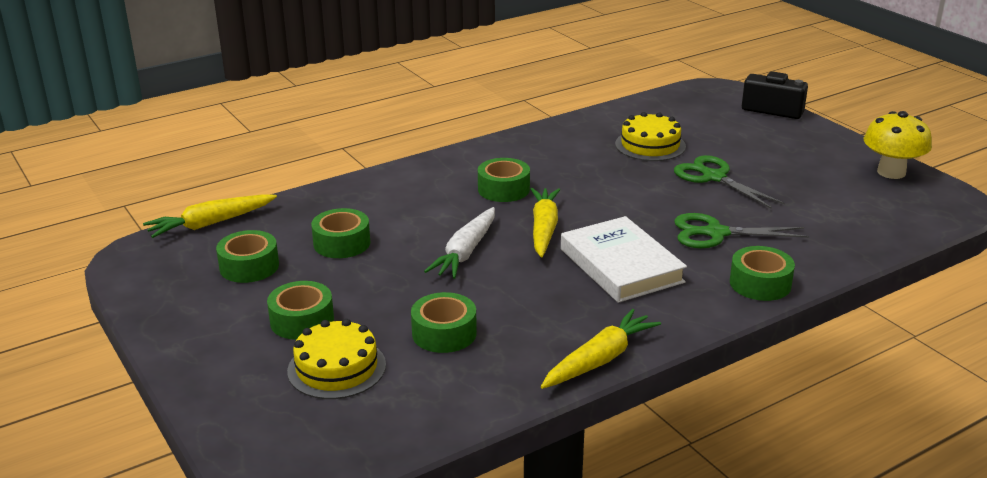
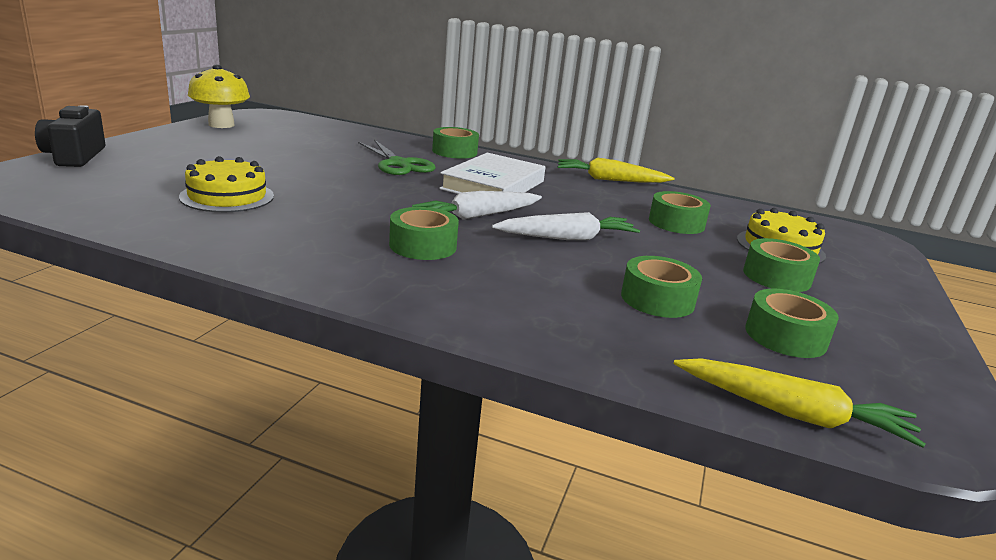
camera: 130 degrees left, 5 degrees down
(544, 229) = (478, 216): yellow carrot -> white carrot
(713, 177) = (288, 169): green scissors -> none

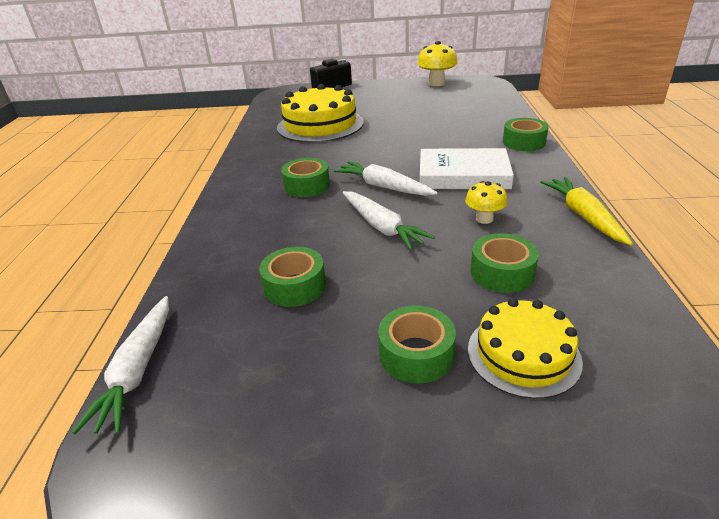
camera: 75 degrees right, 10 degrees up
(227, 196) = (320, 125): yellow cake -> yellow cake, size x1.64
(399, 164) = (452, 138): green scissors -> none
(587, 203) = (484, 219): none -> yellow mushroom
(785, 336) = (269, 364): green tape -> none
(792, 414) = (137, 370): yellow carrot -> white carrot

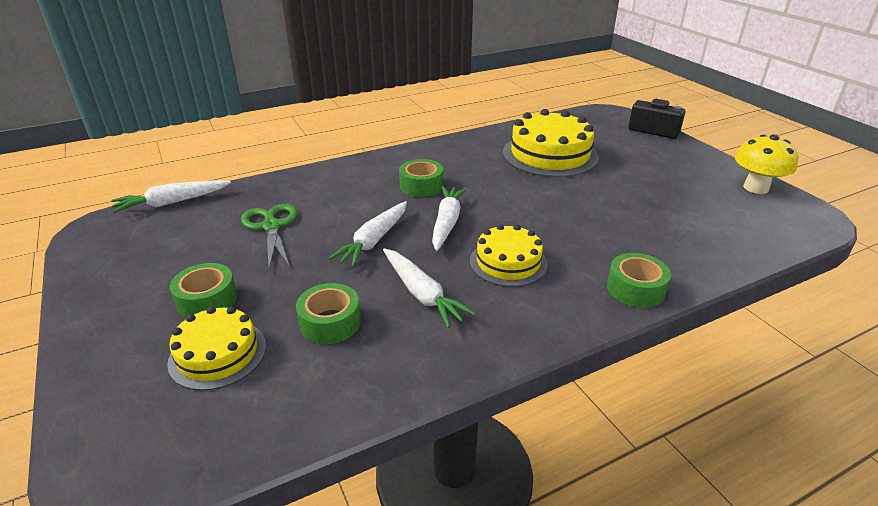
camera: 60 degrees right, 0 degrees up
(294, 286) = (271, 226): green tape -> green scissors
(463, 175) = (508, 262): white book -> yellow cake
(484, 219) = (422, 294): yellow mushroom -> white carrot
(583, 216) = (471, 363): yellow carrot -> none

